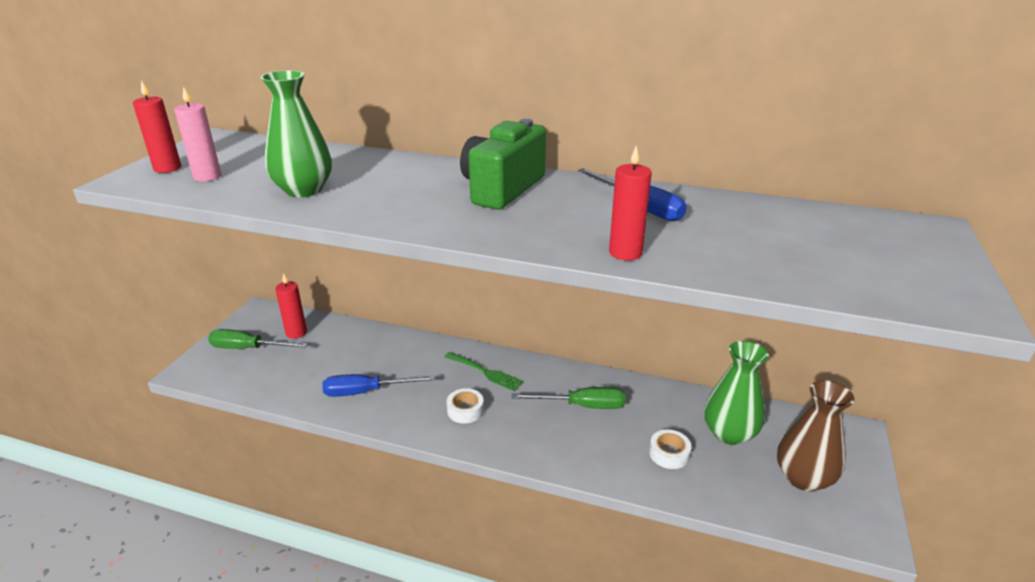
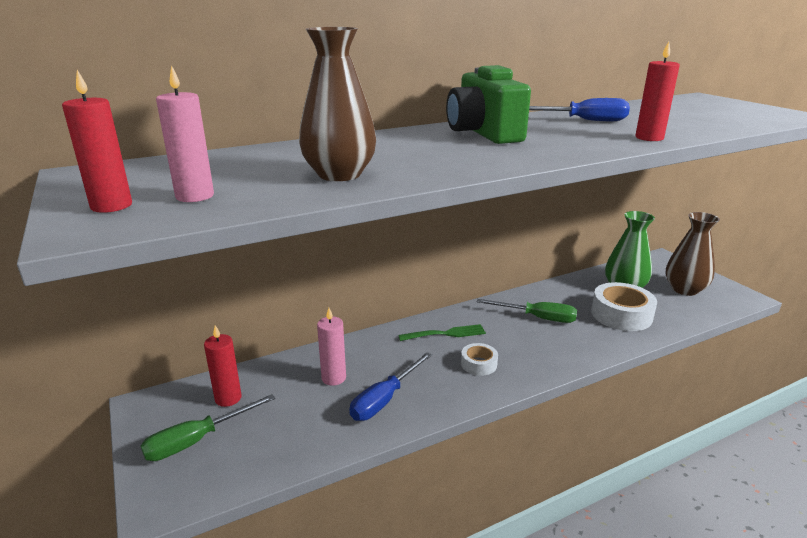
camera: 45 degrees left, 5 degrees down
(304, 190) = (339, 174): green vase -> brown vase
(364, 357) = (333, 378): none -> pink candle
(582, 406) = (537, 318): green screwdriver -> green screwdriver turned 60 degrees clockwise
(669, 454) = (621, 315): white tape -> white tape, size x1.86

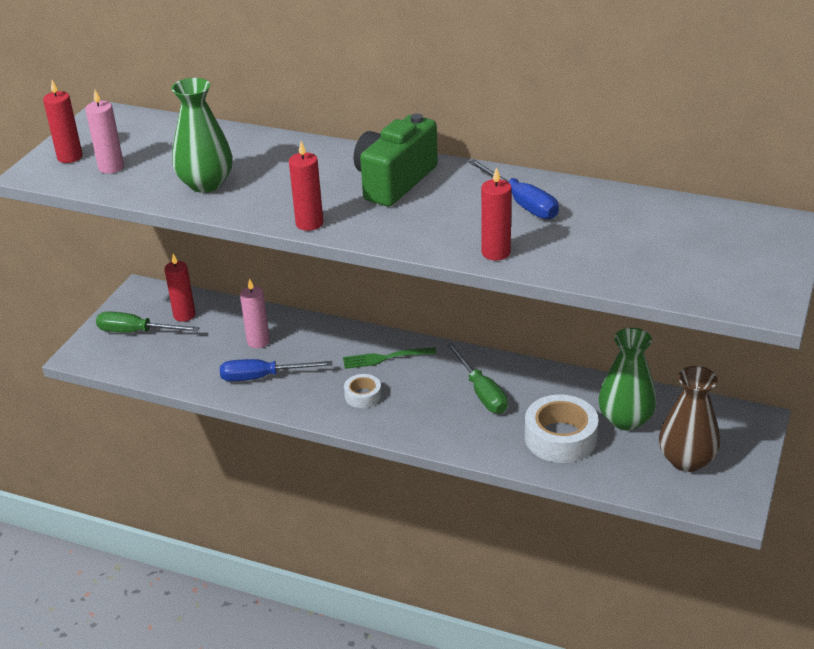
camera: 50 degrees right, 10 degrees up
(339, 174) = (206, 184): brown vase -> green vase
(446, 334) = (385, 358): green fork -> green fork turned 135 degrees clockwise
(500, 164) = (309, 223): none -> red candle

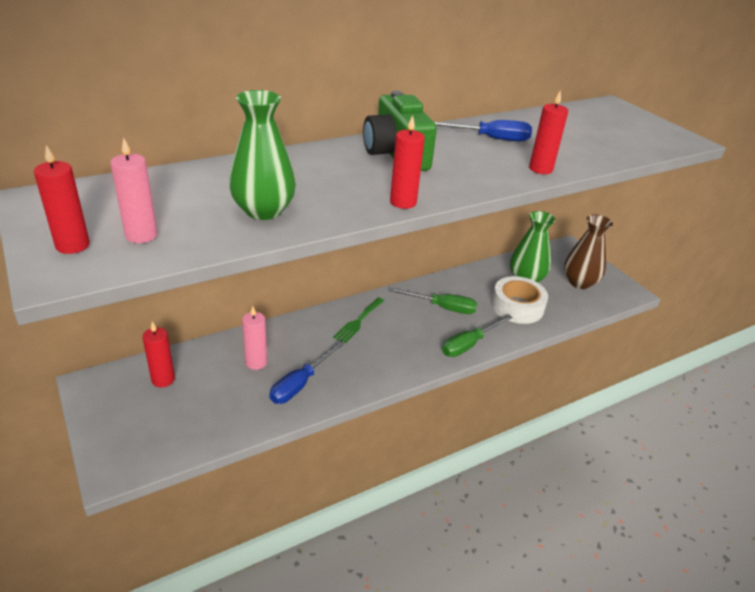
camera: 55 degrees left, 0 degrees up
(136, 332) = (139, 417): green screwdriver -> green screwdriver (469, 344)
(363, 396) = (384, 352): white tape -> none

